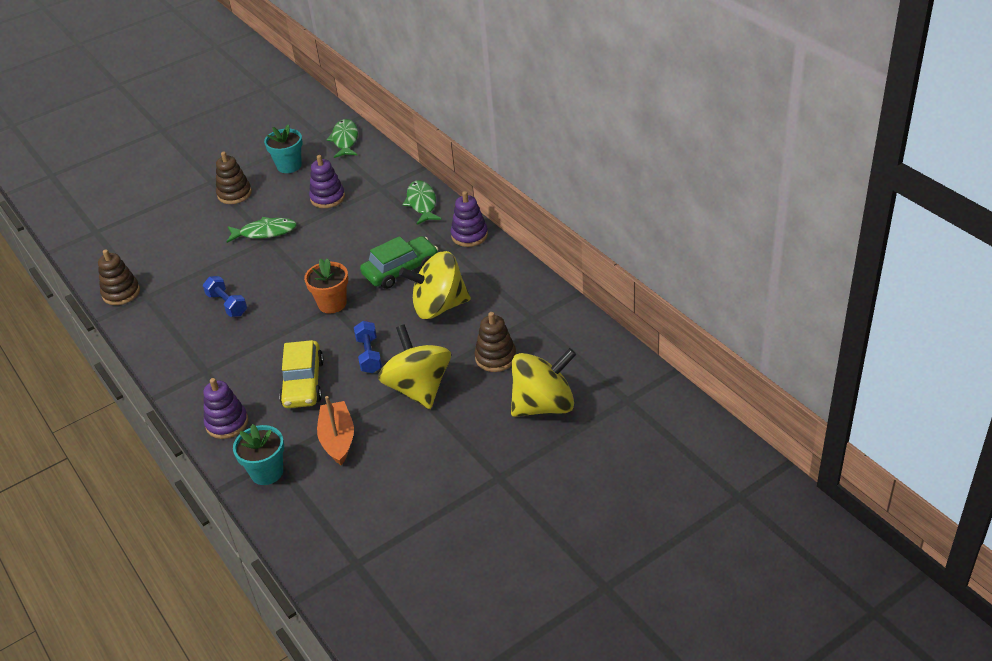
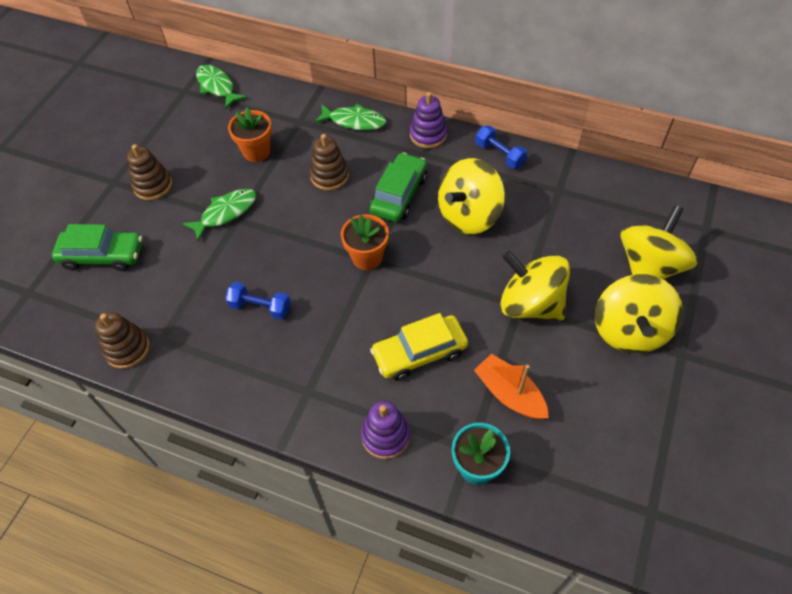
camera: 35 degrees left, 15 degrees up
(160, 227) = (102, 255): none -> green car
(289, 166) = (184, 134): turquoise flower pot -> none
(303, 383) = (419, 353): yellow car -> yellow car turned 105 degrees clockwise
(327, 198) = (256, 151): purple stacking toy -> orange flower pot
(369, 355) = (453, 293): blue dumbbell -> blue dumbbell (499, 154)
(422, 203) = (354, 121): green fish -> green fish turned 150 degrees clockwise
(475, 441) = (629, 330): none -> yellow spinning top
(495, 357) = (566, 241): brown stacking toy -> brown stacking toy (329, 176)

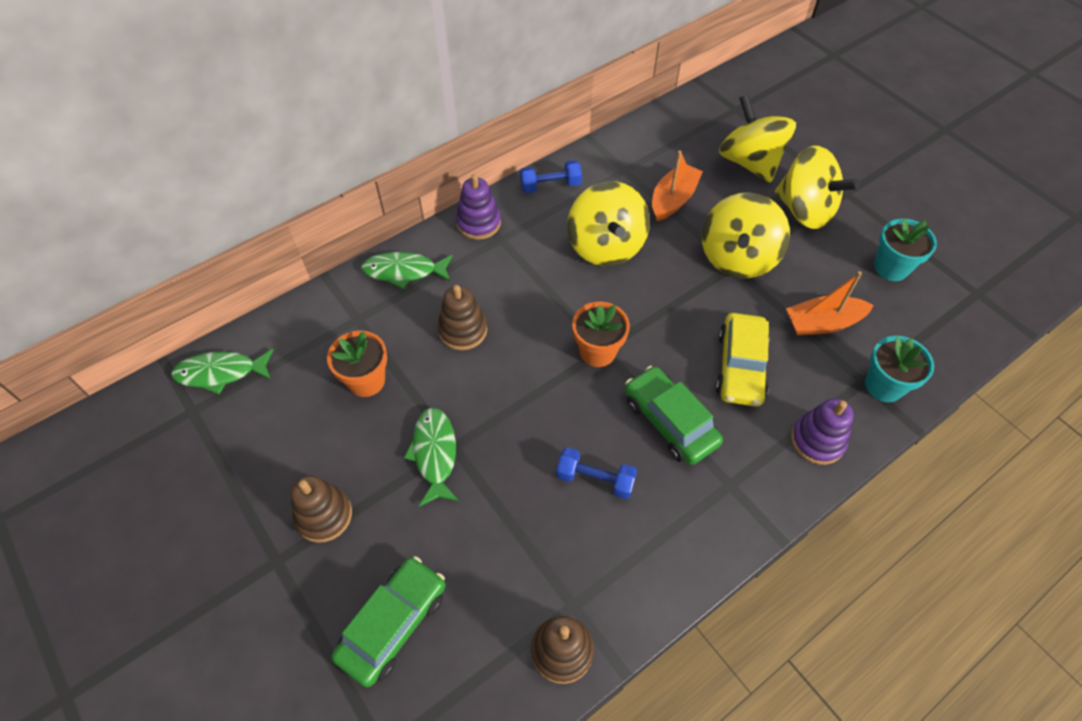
camera: 60 degrees left, 0 degrees up
(260, 307) = (595, 479): blue dumbbell -> blue dumbbell turned 60 degrees clockwise
(354, 121) = (404, 271): green fish -> green fish turned 135 degrees counterclockwise
(399, 195) = (537, 285): green car -> green car (670, 421)
(530, 304) = (737, 258): yellow spinning top -> yellow spinning top turned 45 degrees counterclockwise
(555, 234) = (673, 199): none -> orange boat
(619, 425) = (891, 268): none -> turquoise flower pot

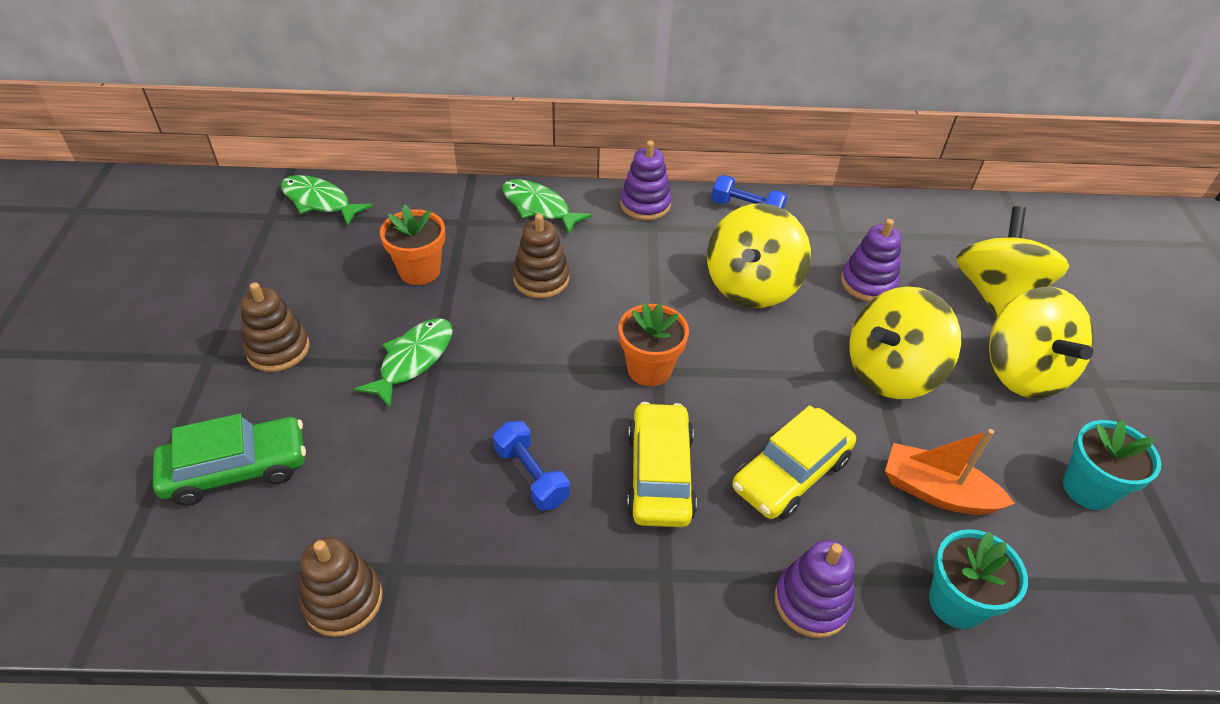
camera: 35 degrees right, 10 degrees down
(670, 421) = (660, 474): green car -> yellow car
(673, 199) = (868, 283): orange boat -> purple stacking toy

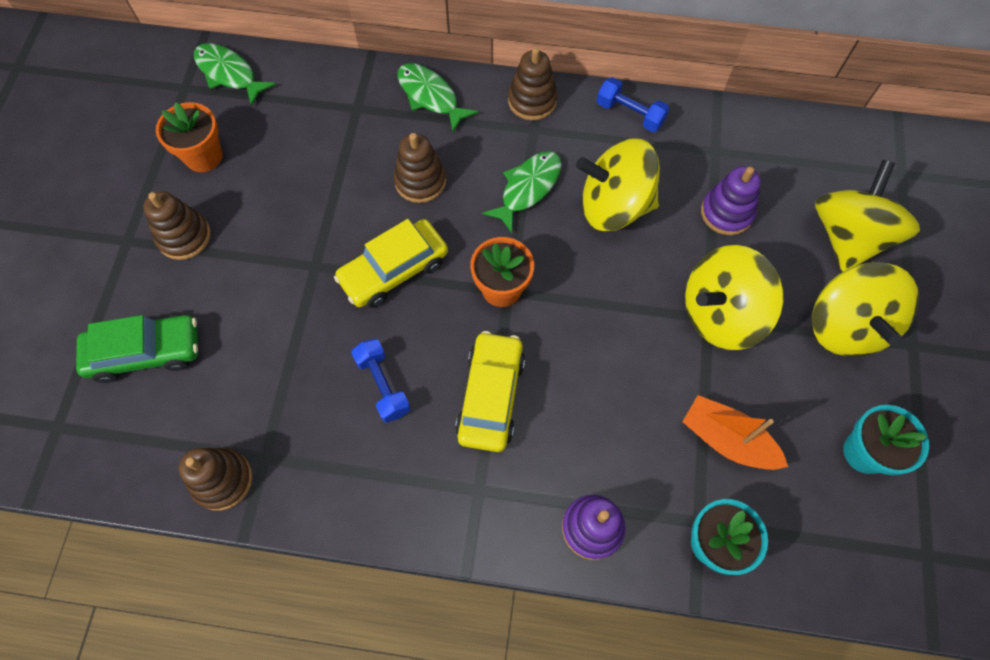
camera: 10 degrees right, 20 degrees up
(413, 360) = (297, 259): green fish -> green fish (528, 188)
(419, 271) = (312, 162): orange flower pot -> orange flower pot (204, 156)
(645, 204) = (532, 101): purple stacking toy -> brown stacking toy
(751, 286) = (614, 206): yellow spinning top -> yellow spinning top turned 60 degrees clockwise
(791, 473) = (603, 407): yellow car -> yellow car (394, 270)

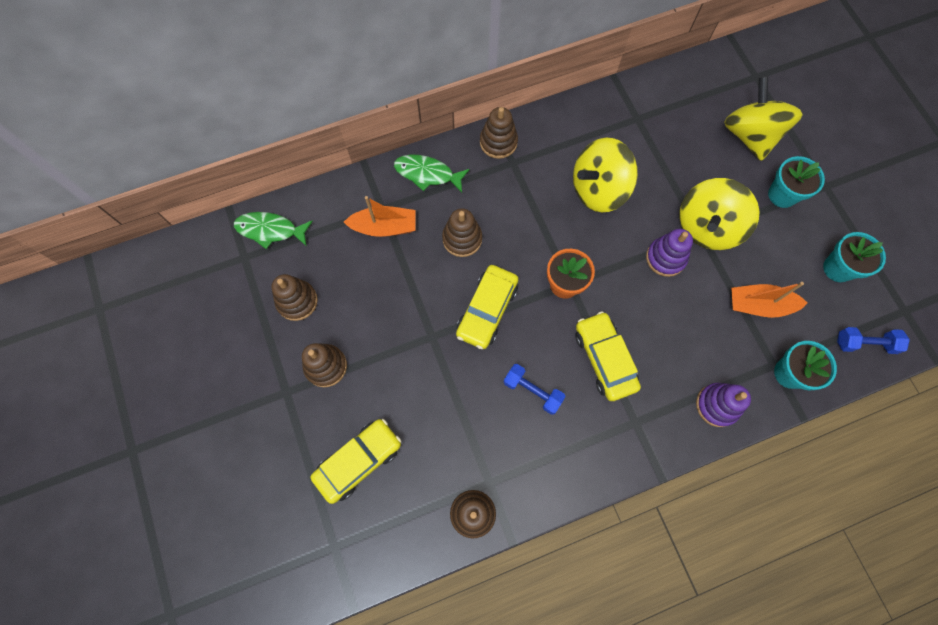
camera: 30 degrees left, 5 degrees up
(146, 352) = (359, 461): green car -> yellow car
(204, 156) = (297, 301): orange flower pot -> brown stacking toy
(346, 128) = (384, 227): none -> orange boat
(528, 188) = (536, 206): green fish -> none
(630, 114) = (568, 119): blue dumbbell -> blue dumbbell (864, 343)
(726, 213) = (669, 157): purple stacking toy -> purple stacking toy (665, 258)
(846, 326) = (782, 195): yellow spinning top -> turquoise flower pot

